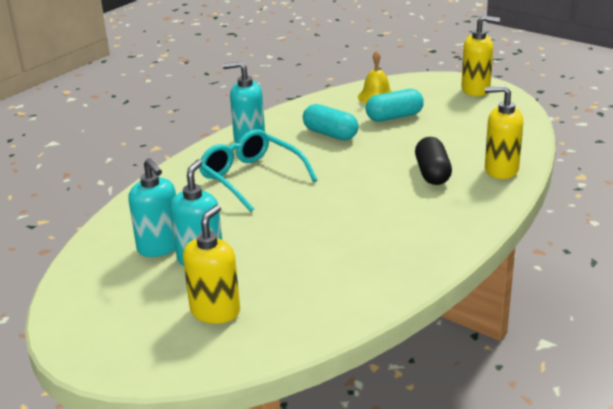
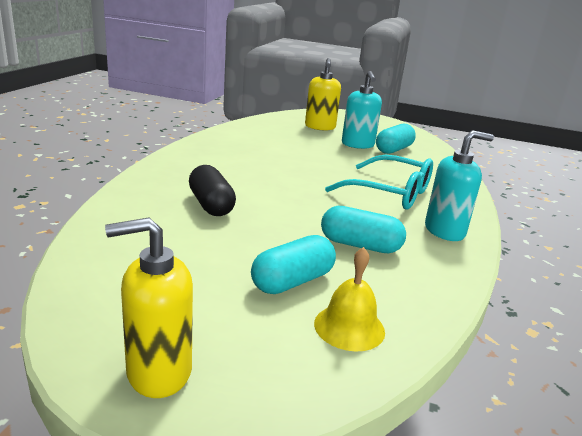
camera: 155 degrees right, 5 degrees down
(160, 247) = (393, 149): turquoise soap dispenser -> turquoise capsule
(501, 170) = (131, 212): yellow soap dispenser -> none

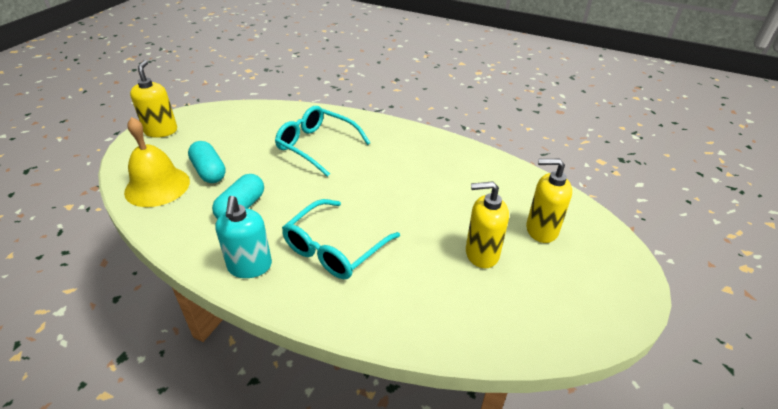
camera: 100 degrees right, 15 degrees up
(211, 205) = (317, 146): black capsule -> turquoise glasses
(349, 327) = (157, 186): yellow bell -> yellow bell, size x1.58
(357, 145) = (481, 254): turquoise soap dispenser -> yellow soap dispenser
(393, 149) = (474, 287): turquoise capsule -> none

